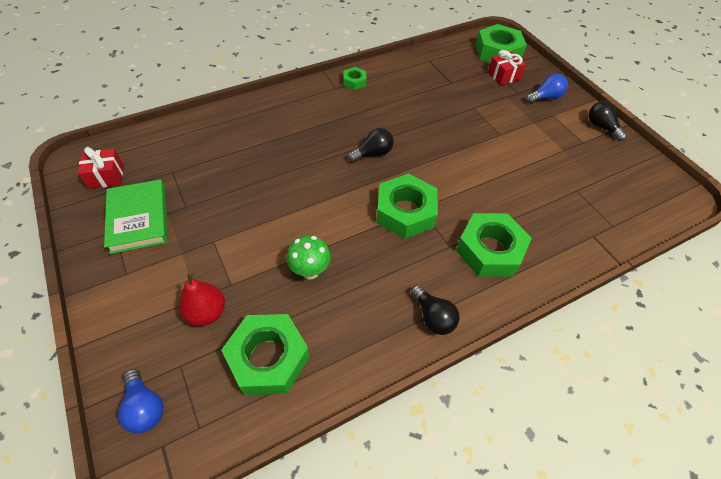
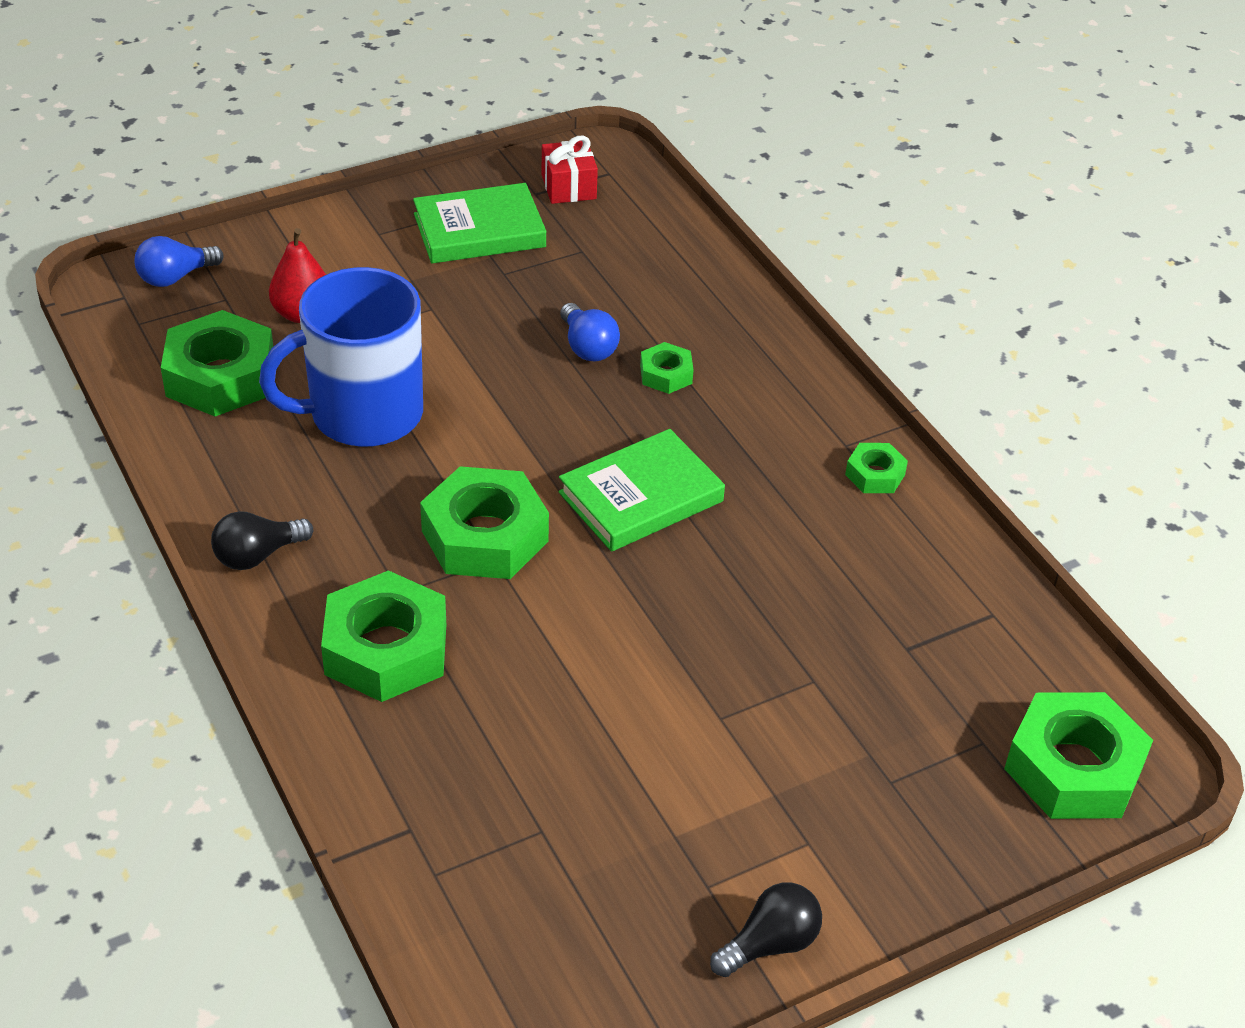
camera: 90 degrees right, 10 degrees down
(284, 142) = (666, 374): none -> green nut
(310, 271) = (363, 414): green mushroom -> blue mug
(373, 153) = (641, 497): black light bulb -> green book
(503, 76) = (957, 762): red gift -> none
(545, 97) = (879, 840): blue light bulb -> blue light bulb (587, 347)

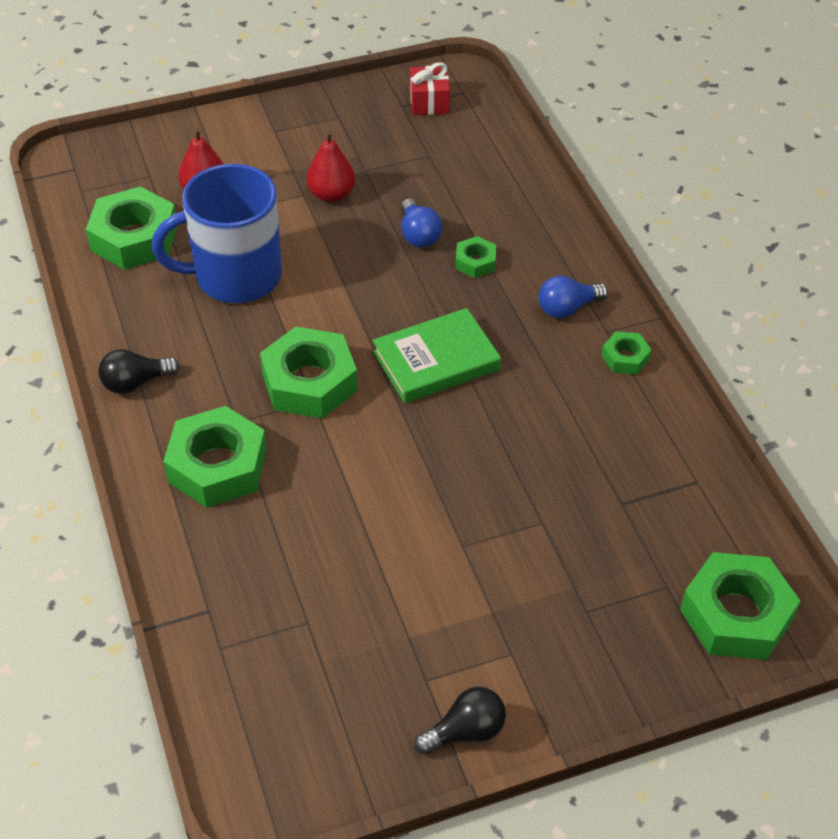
camera: 10 degrees right, 5 degrees up
(175, 277) = (115, 156): blue light bulb -> blue light bulb (567, 308)
(467, 306) = (331, 194): none -> red pear
(479, 230) = (353, 133): green book -> none

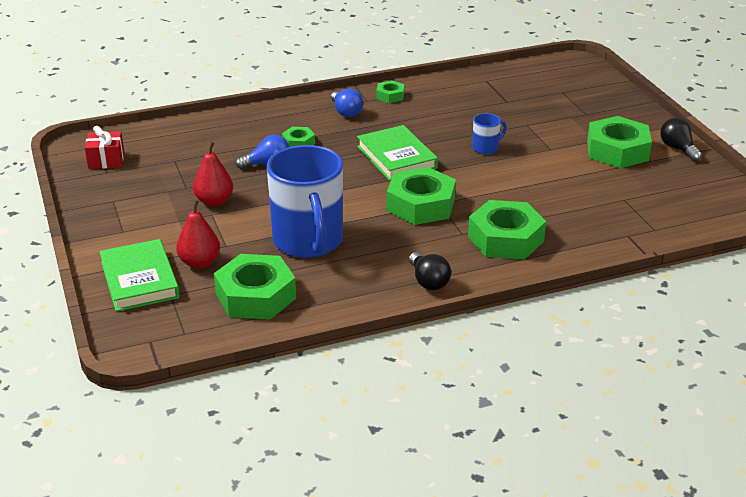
camera: 90 degrees left, 15 degrees down
(180, 152) = (139, 280): none -> green book
(464, 463) = (486, 148): none -> blue mug
(736, 615) = (575, 75): green nut -> green nut (617, 151)

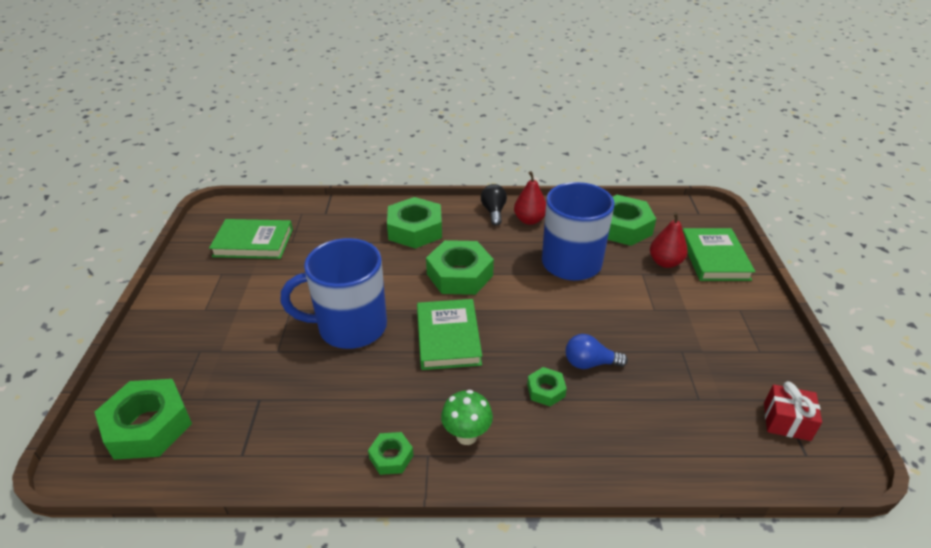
camera: 160 degrees left, 5 degrees up
(214, 201) = (651, 324): red pear -> red pear (529, 220)
(346, 112) = (466, 435): blue light bulb -> green mushroom
(486, 148) = (350, 327): blue mug -> blue mug, size x2.39
(617, 151) = (234, 291): green nut -> green nut (148, 426)
(660, 190) = (253, 243): none -> green book
(678, 149) = (180, 279): black light bulb -> none

